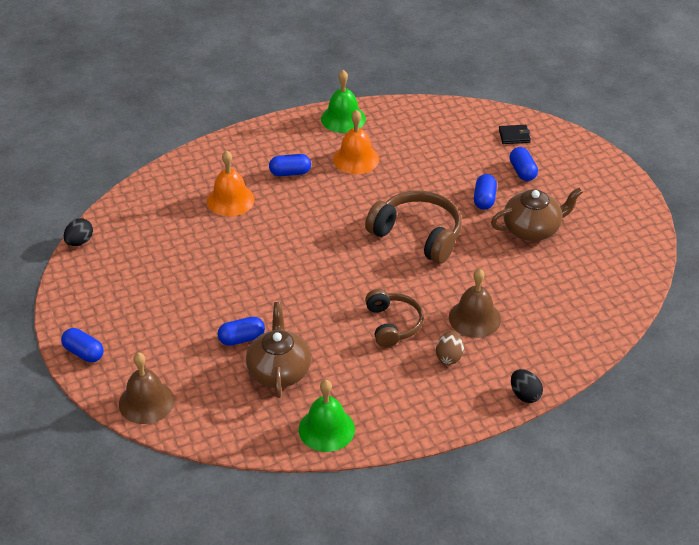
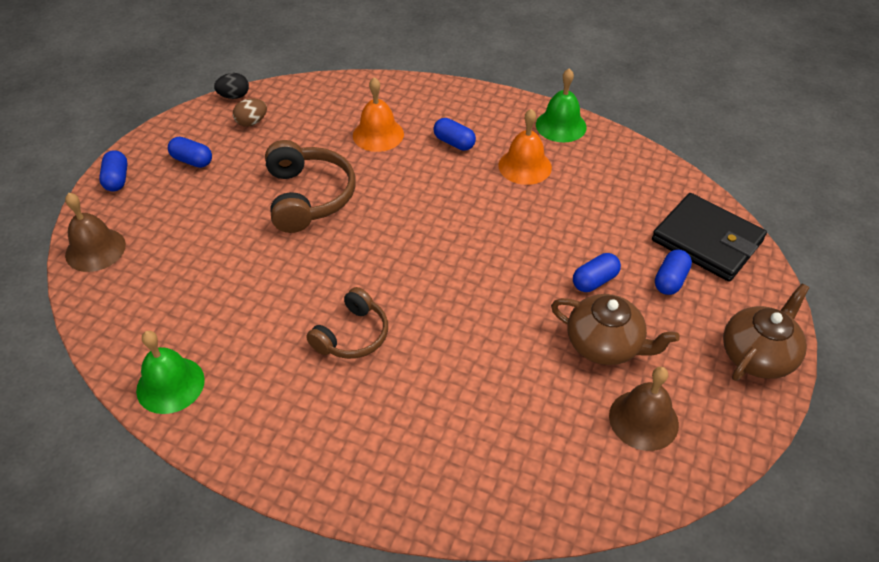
camera: 45 degrees right, 5 degrees up
(241, 339) = (226, 252): blue capsule -> blue capsule (192, 161)
(279, 371) = (211, 302): brown teapot -> brown teapot (757, 355)
(418, 235) = (487, 270): brown headphones -> brown headphones (309, 197)
(449, 357) = (356, 407): brown egg -> brown egg (252, 122)
(474, 318) = (430, 389): brown bell -> brown bell (643, 420)
(514, 136) = (707, 240): black wallet -> black wallet, size x2.41
(525, 395) = (369, 509): black egg -> none

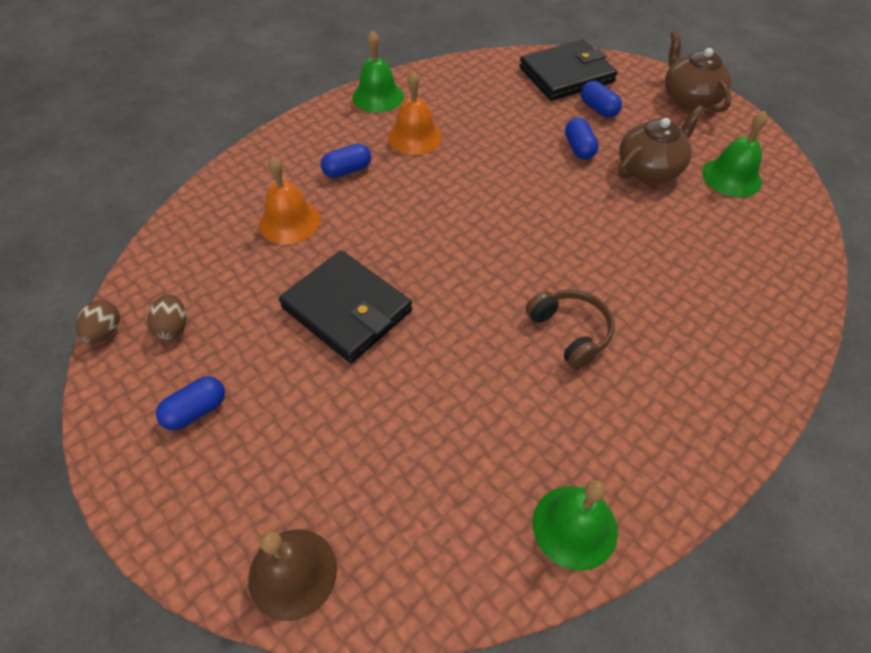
camera: 65 degrees left, 5 degrees up
(117, 179) = (164, 514): blue capsule -> none
(234, 96) = (105, 332): black egg -> brown egg
(309, 197) = (347, 309): brown headphones -> black wallet
(643, 420) = (731, 177): brown bell -> green bell

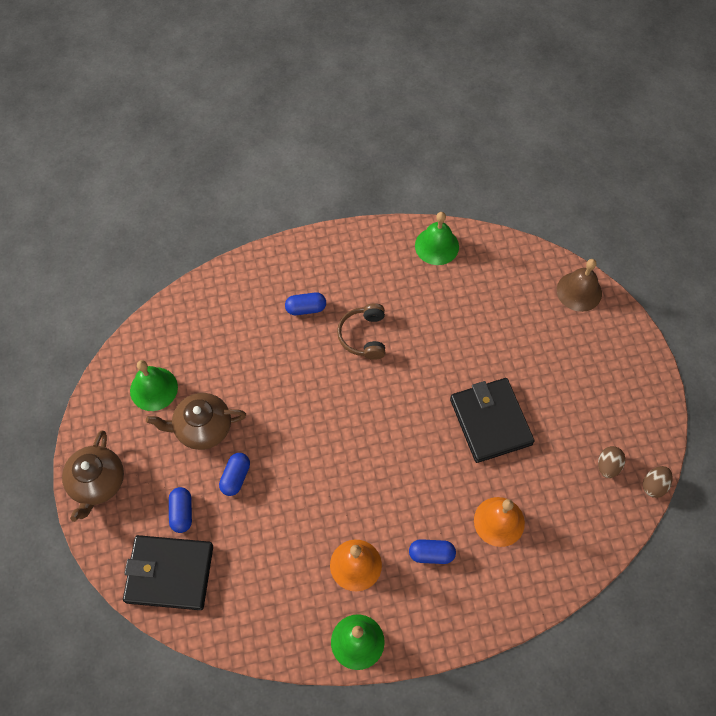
camera: 150 degrees left, 10 degrees up
(196, 410) = (606, 398): blue capsule -> blue capsule (306, 308)

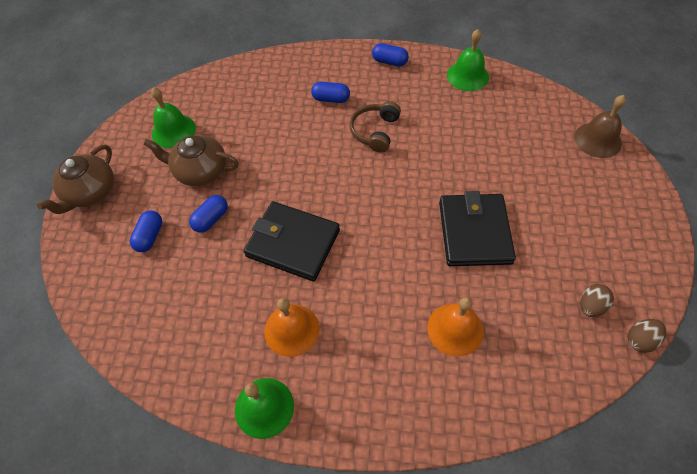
camera: 20 degrees right, 5 degrees down
(169, 573) = (114, 286): black wallet -> black wallet (293, 243)
(431, 554) = (372, 341): blue capsule -> blue capsule (389, 62)

